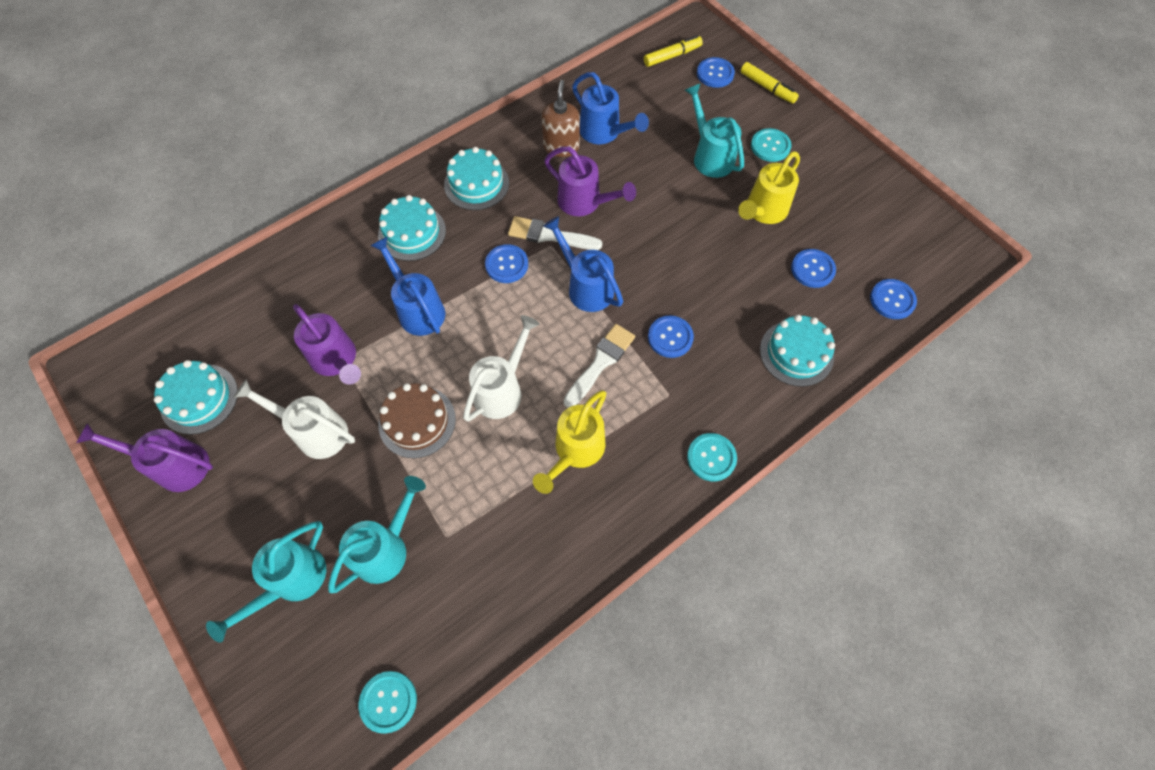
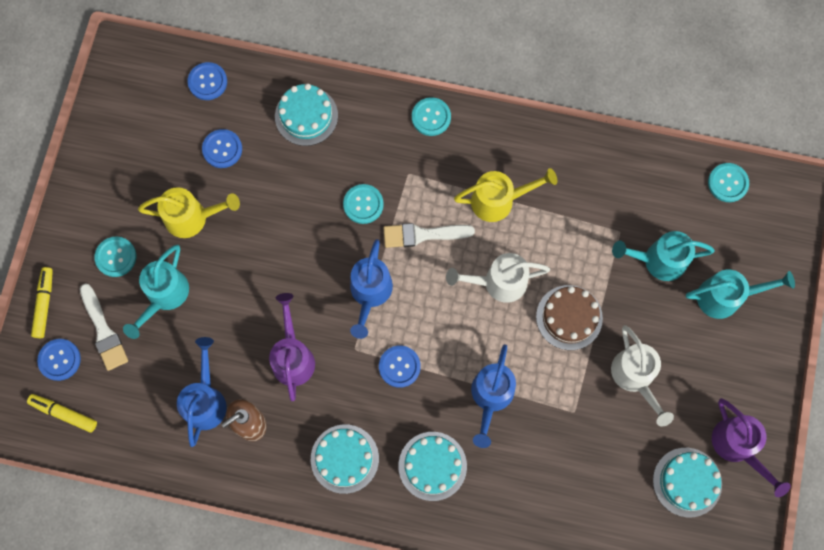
camera: 130 degrees left, 10 degrees up
(336, 360) = (578, 415): purple watering can -> none
(549, 235) = (346, 357): white brush -> white brush (104, 331)
(670, 337) = (363, 204): blue button -> turquoise button

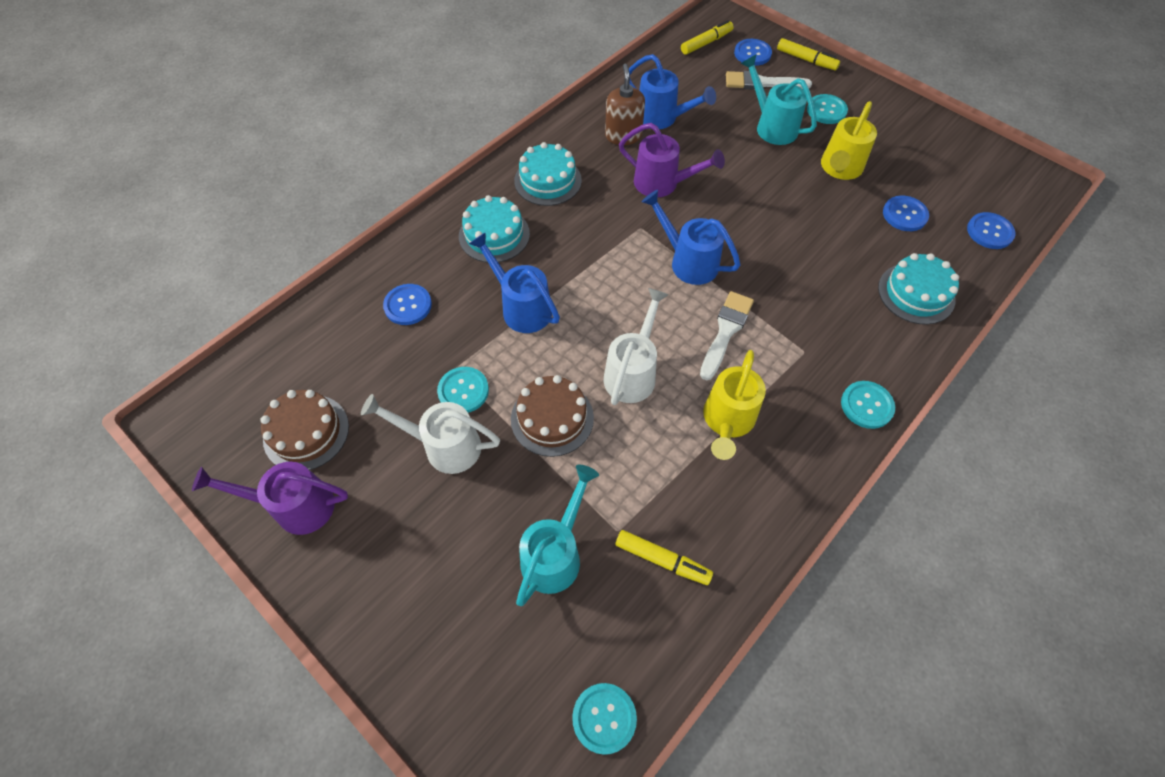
camera: 120 degrees right, 15 degrees down
(363, 204) = (788, 297): turquoise button -> turquoise button (463, 391)
(399, 366) = (601, 252): blue button -> blue button (408, 305)
(621, 196) = (662, 560): none -> yellow marker
(687, 482) = (306, 432): turquoise cake -> brown cake
(725, 297) = (460, 607): turquoise watering can -> none

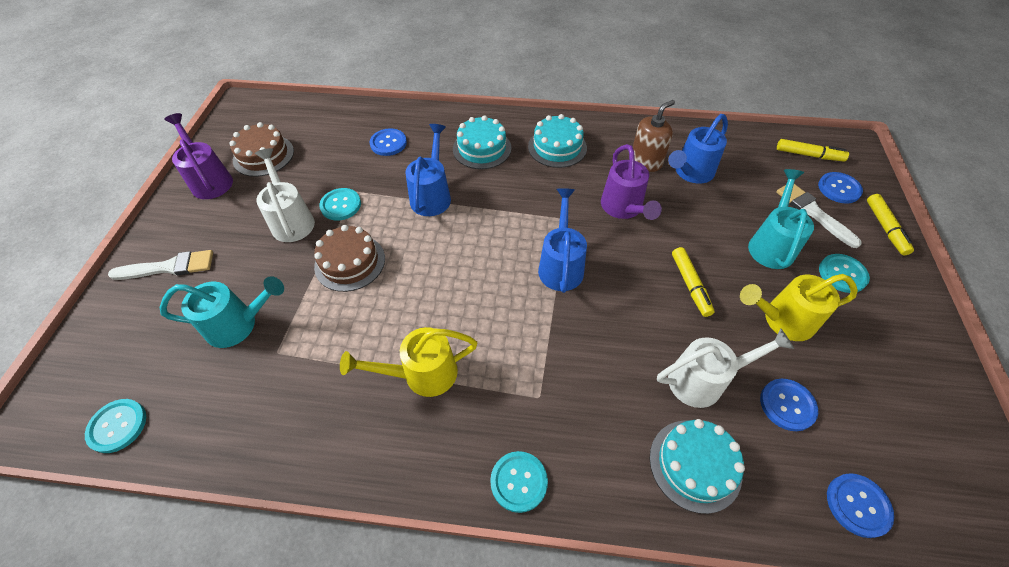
camera: 55 degrees right, 5 degrees down
(632, 372) = (423, 287): white watering can -> white watering can (703, 380)
(661, 118) = (691, 173): blue watering can -> blue watering can turned 45 degrees clockwise
(662, 560) = (265, 395): yellow marker -> yellow marker (690, 285)
(726, 331) = (512, 327): white brush -> white brush (169, 267)

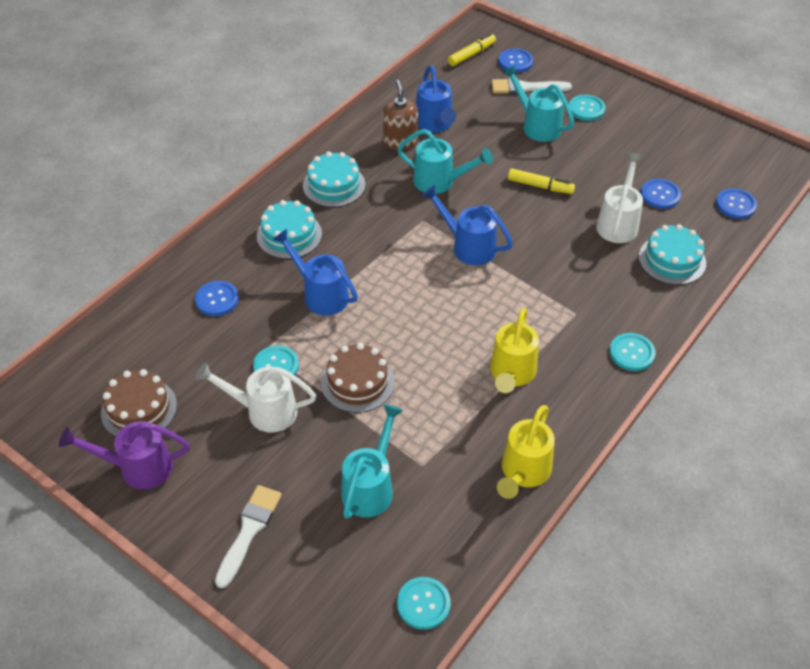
camera: 60 degrees left, 5 degrees down
(623, 208) = (440, 182): purple watering can -> turquoise watering can
(782, 320) = (600, 159): yellow watering can -> yellow watering can (523, 472)
(885, 228) = (566, 65): yellow marker -> none

